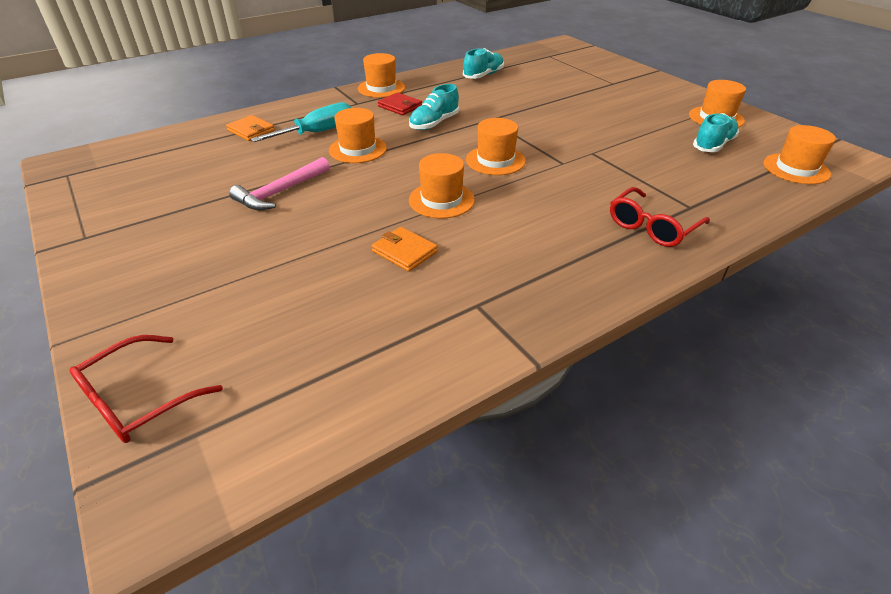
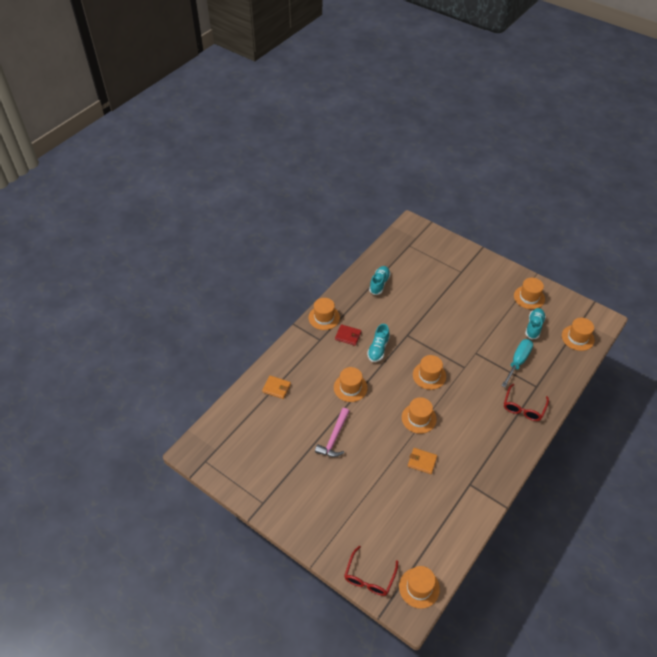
camera: 20 degrees left, 10 degrees up
(223, 457) = (419, 587): none -> orange hat
(318, 132) = (317, 378): turquoise screwdriver -> turquoise screwdriver (518, 361)

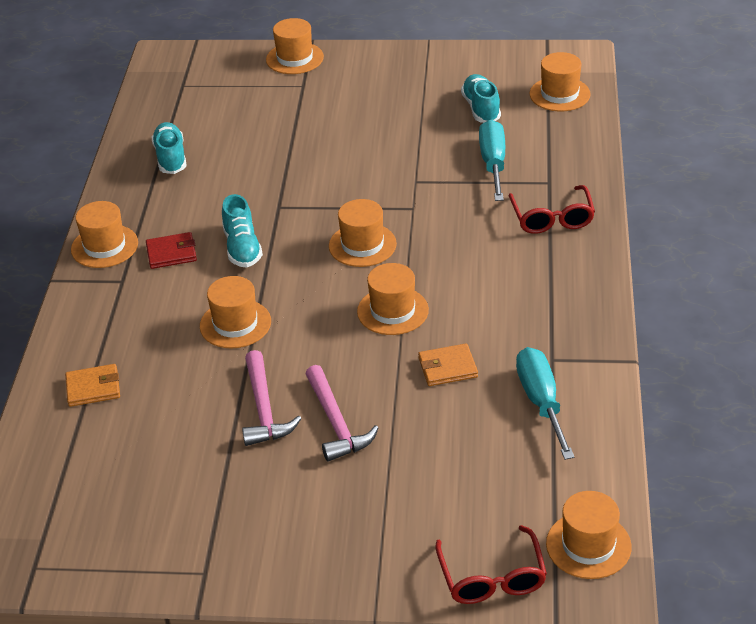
camera: 30 degrees left, 10 degrees down
(358, 462) = (336, 423): none -> pink hammer
(449, 503) = (541, 402): none -> turquoise screwdriver
(529, 297) = (441, 74): orange hat -> orange hat (294, 58)

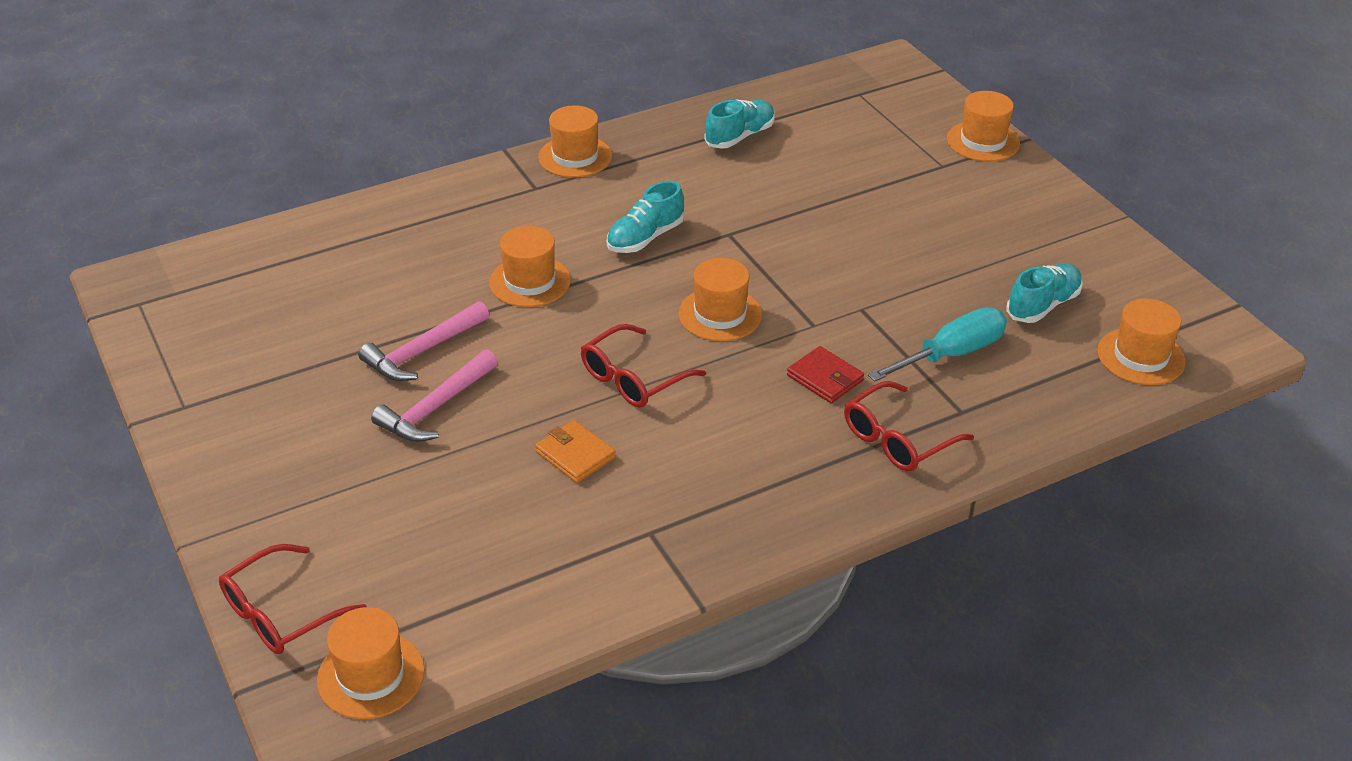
camera: 55 degrees right, 0 degrees up
(93, 388) = (379, 236): orange wallet -> none
(171, 253) = (599, 199): red wallet -> red wallet (825, 378)
(392, 311) = (633, 378): orange hat -> red glasses
(541, 402) = (573, 550): turquoise screwdriver -> none

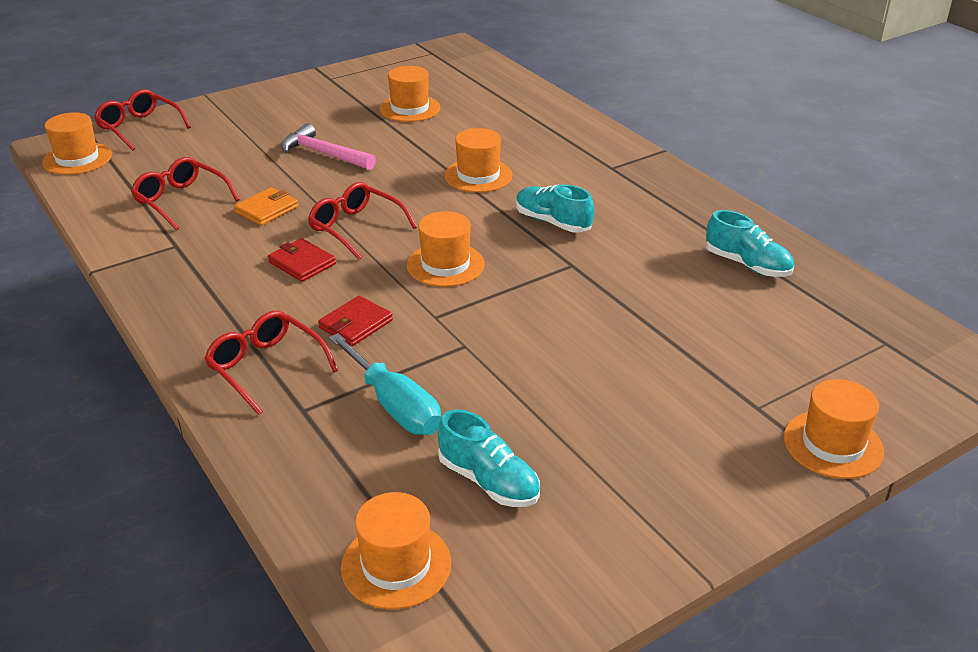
camera: 85 degrees right, 5 degrees down
(422, 351) = (387, 143): pink hammer -> none
(534, 538) = (181, 201): none -> red glasses
(575, 157) = (668, 181): orange hat -> orange hat (409, 108)
(705, 420) = (302, 263): none -> red wallet

